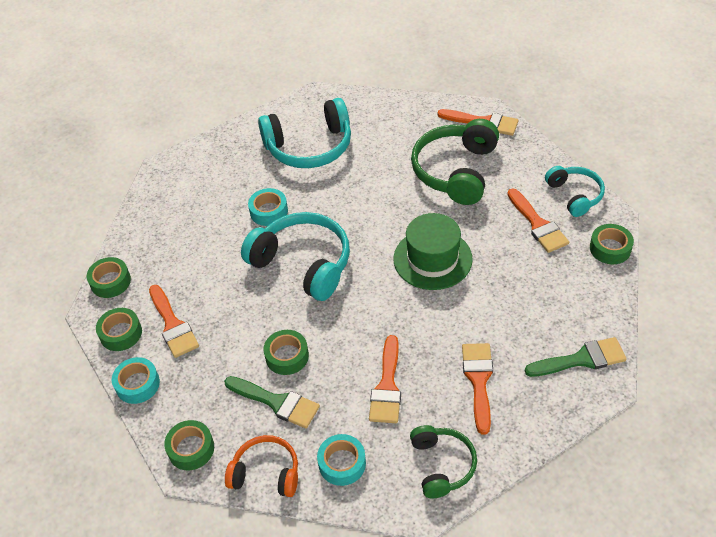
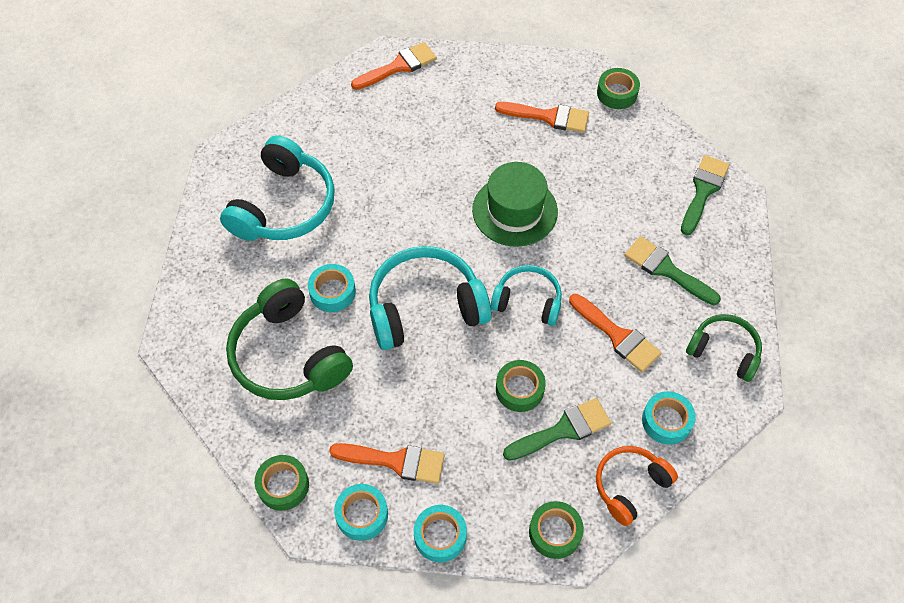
camera: 55 degrees left, 10 degrees up
(121, 333) = (362, 514): green tape -> turquoise tape
(455, 171) = (433, 125): green headphones -> green headphones (288, 355)
(478, 381) = (666, 269): orange brush -> green brush
(575, 195) = (542, 72): turquoise headphones -> turquoise headphones (528, 301)

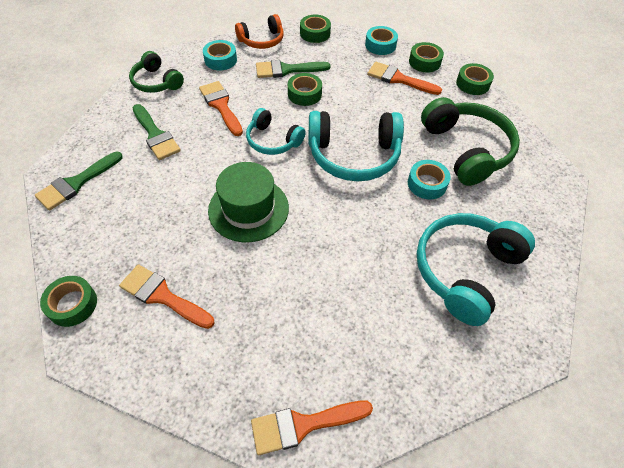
camera: 165 degrees left, 5 degrees down
(362, 514) = (424, 62): turquoise tape -> green tape

